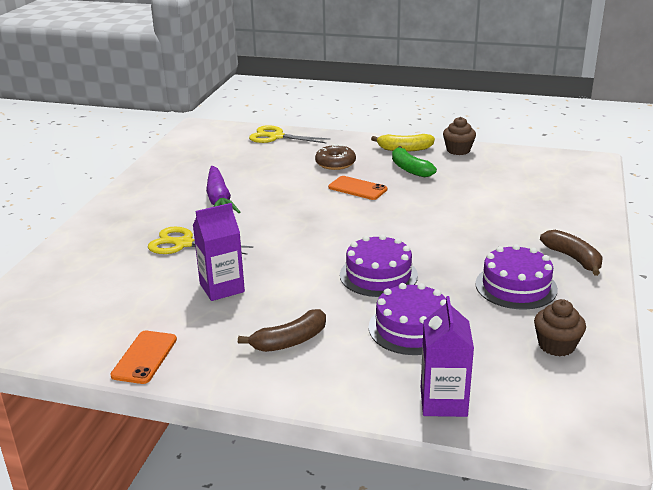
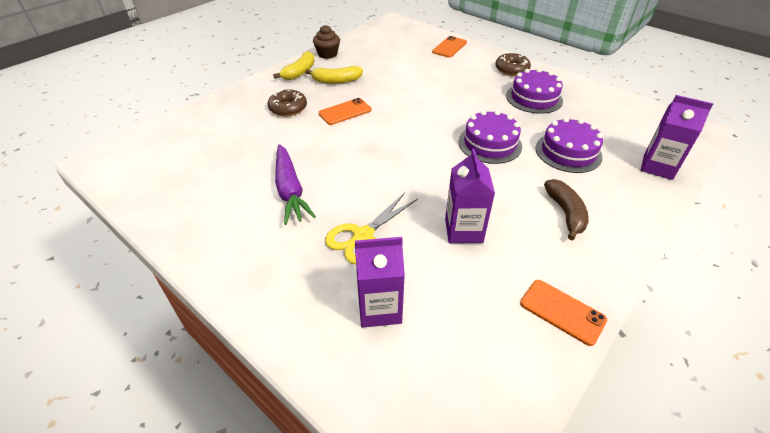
camera: 65 degrees left, 15 degrees up
(108, 271) = (379, 308): none -> purple carton
(219, 199) = (290, 190): purple carrot -> purple carrot turned 60 degrees clockwise
(276, 137) = (193, 122): yellow scissors -> none
(409, 169) = (336, 81): green banana -> yellow banana
(556, 345) = (606, 108): brown cupcake -> none
(573, 259) = (511, 69): brown banana -> brown donut
(575, 207) = (449, 47): none -> orange phone

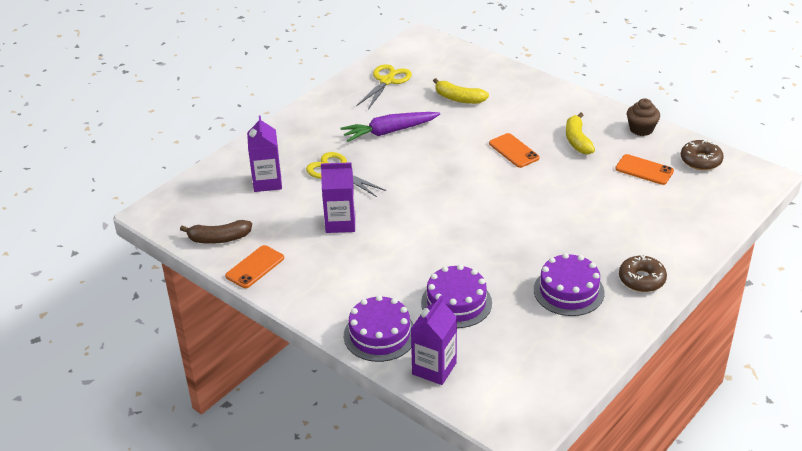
camera: 90 degrees right, 5 degrees down
(179, 191) = (387, 81): none -> yellow scissors
(288, 108) = (514, 116): brown donut -> brown donut (700, 160)
(299, 72) = (591, 114): yellow banana -> yellow banana (458, 98)
(449, 47) = (693, 226): orange phone -> orange phone (644, 170)
(489, 144) = (466, 247): purple cake -> purple cake (380, 335)
(565, 213) = (360, 285): brown banana -> brown banana (219, 239)

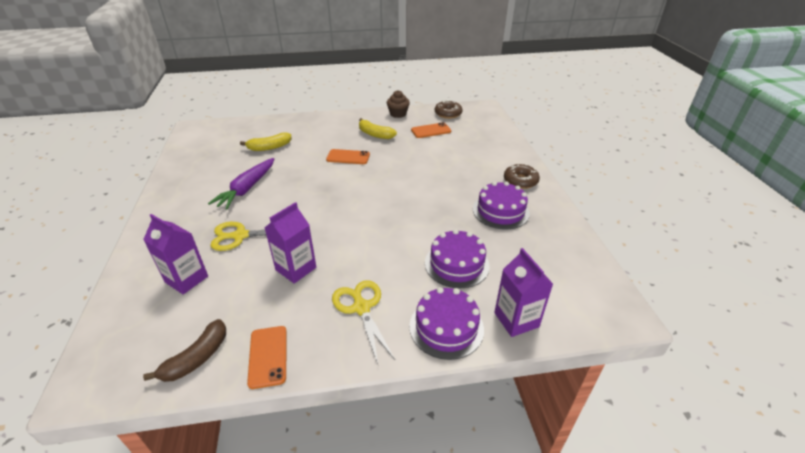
camera: 50 degrees left, 0 degrees up
(387, 81) = (201, 161): yellow scissors -> yellow scissors (361, 307)

